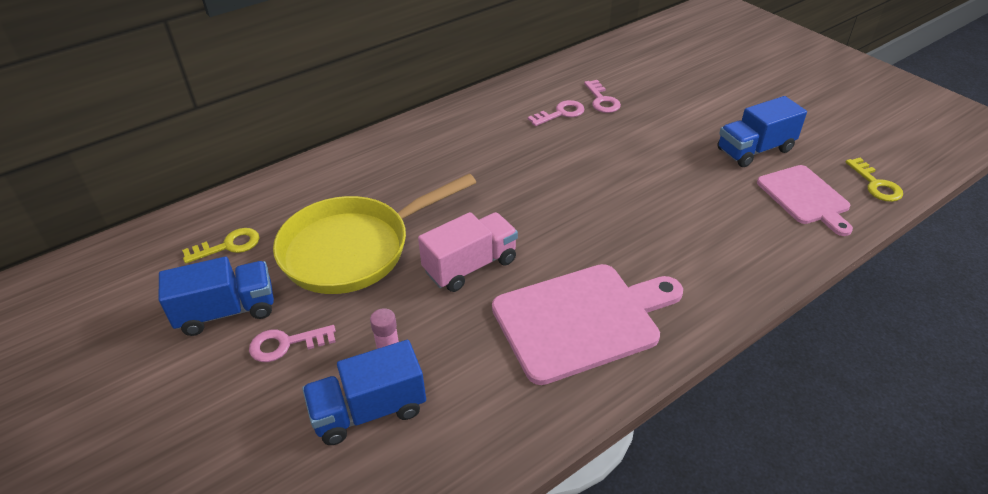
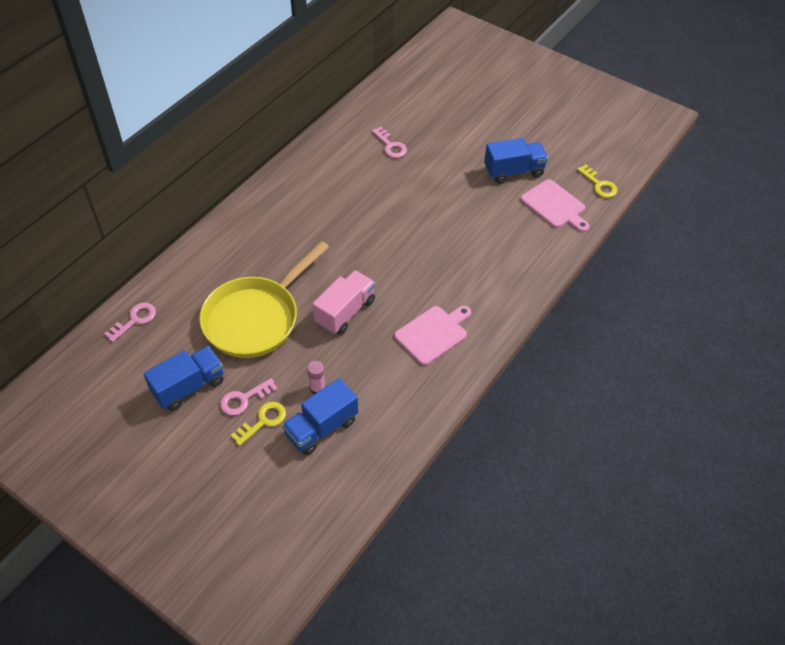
camera: 20 degrees left, 10 degrees up
(228, 246) = (159, 337): yellow key -> yellow key (263, 421)
(560, 113) = (363, 165): pink key -> pink key (134, 320)
(582, 320) = (433, 334): pink cutting board -> pink cutting board, size x0.63
(754, 150) = (514, 171): blue truck -> blue truck turned 150 degrees counterclockwise

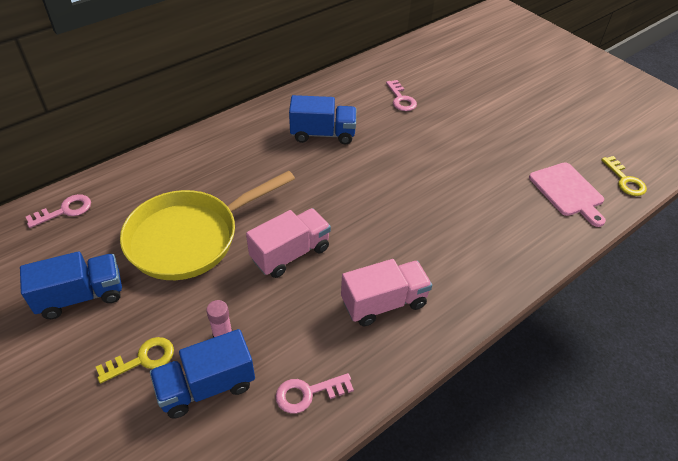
camera: 15 degrees right, 5 degrees down
(244, 399) = (134, 326): pink key -> pink key (308, 393)
(433, 334) = (384, 303): pink cutting board -> pink truck
(514, 171) = (527, 148): blue truck -> blue truck (323, 134)

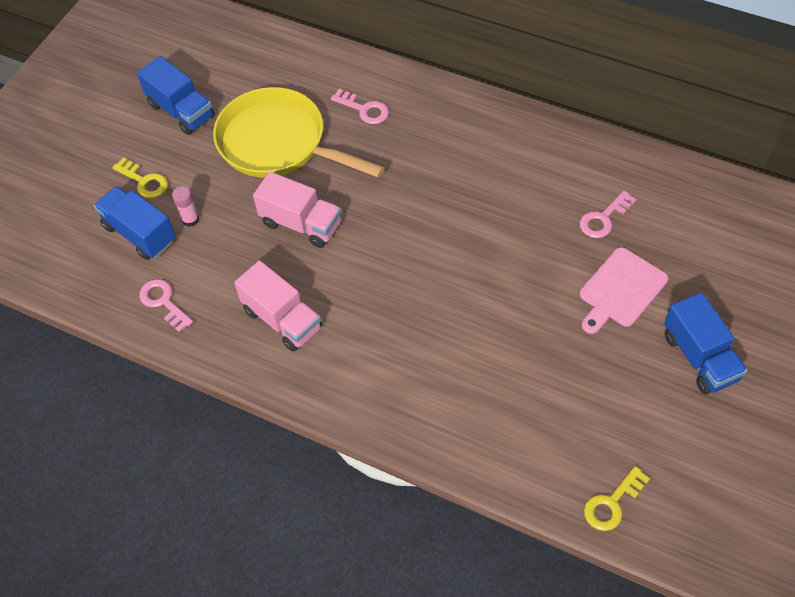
camera: 70 degrees right, 10 degrees up
(65, 211) = (260, 46): pink key -> pink key (364, 109)
(323, 134) = (486, 174): blue truck -> blue truck (700, 357)
(567, 191) = (546, 441): pink cutting board -> pink cutting board (620, 290)

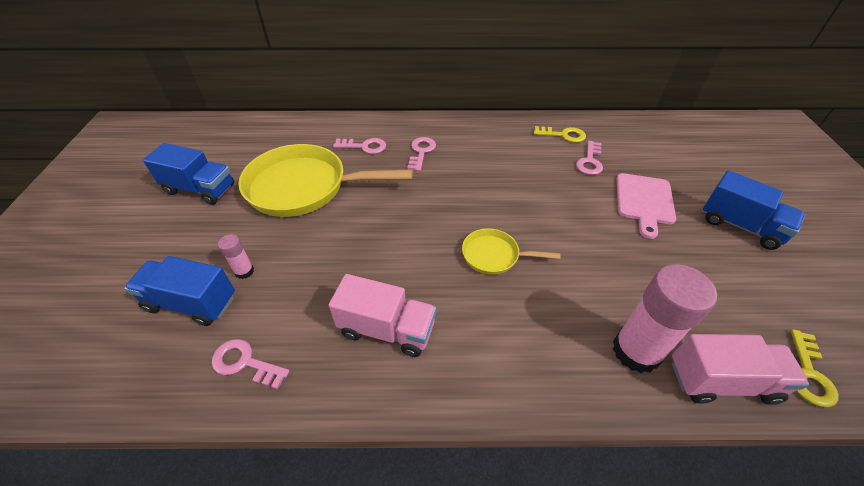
camera: 30 degrees left, 10 degrees down
(144, 181) = (181, 254): yellow key -> yellow key (563, 135)
(301, 224) = (358, 239): pink truck -> pink truck (722, 381)
(417, 289) = (494, 255): none -> yellow pan
(421, 138) = (421, 152): none -> pink key
(477, 423) = (636, 351): none -> pink glue stick

